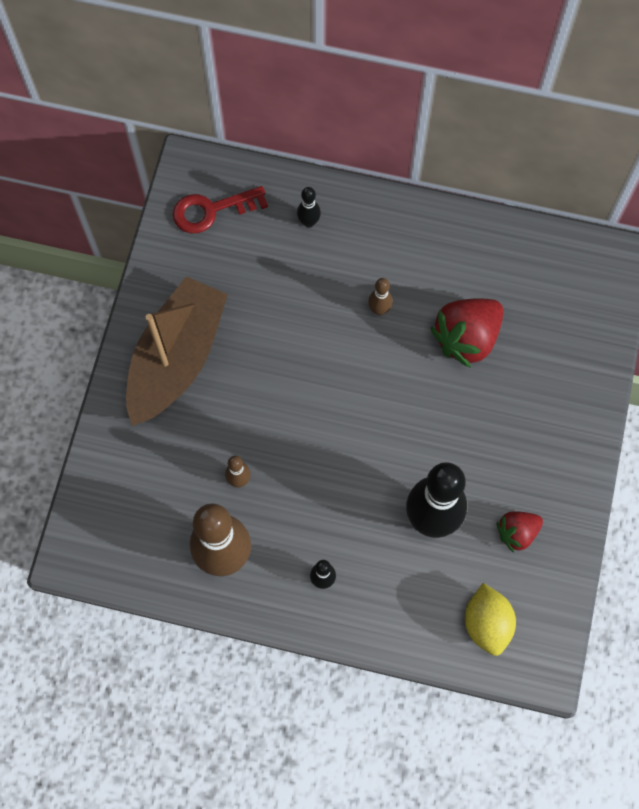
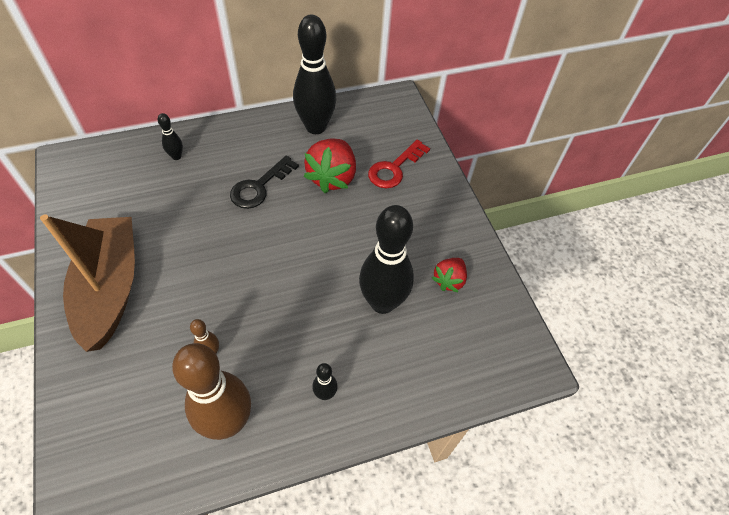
camera: 35 degrees left, 15 degrees down
(212, 210) = (95, 178): red key -> red key (394, 168)
(379, 310) = (259, 187): brown bowling pin -> black key
(487, 256) = (315, 127): none -> black bowling pin
(487, 623) = (472, 355): yellow lemon -> none

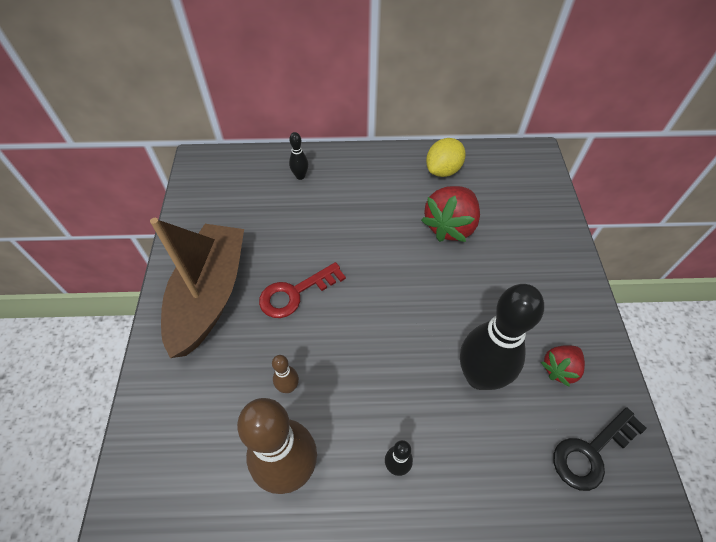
camera: 20 degrees right, 0 degrees up
(259, 187) = (374, 222): black key -> black key (591, 452)
(315, 127) = (443, 170): black bowling pin -> yellow lemon
(394, 168) = (519, 229): red key -> red key (295, 293)

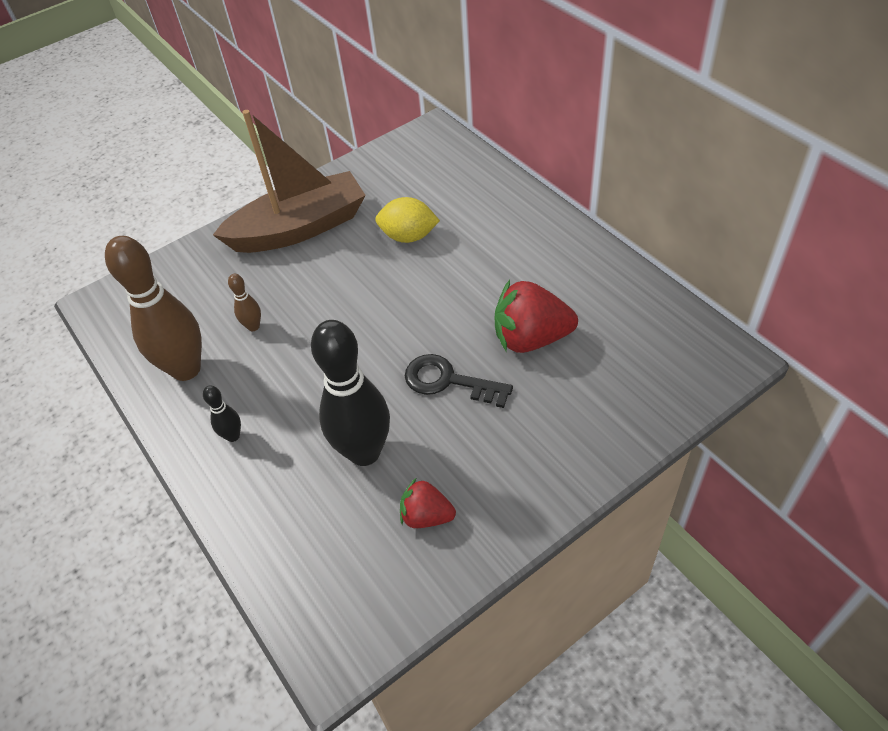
camera: 60 degrees right, 5 degrees down
(295, 293) = (346, 276): red key -> none
(300, 176) = (481, 198): black bowling pin -> none
(443, 170) = (606, 292): yellow lemon -> yellow lemon (408, 236)
(591, 452) = (348, 584): black key -> black key (448, 381)

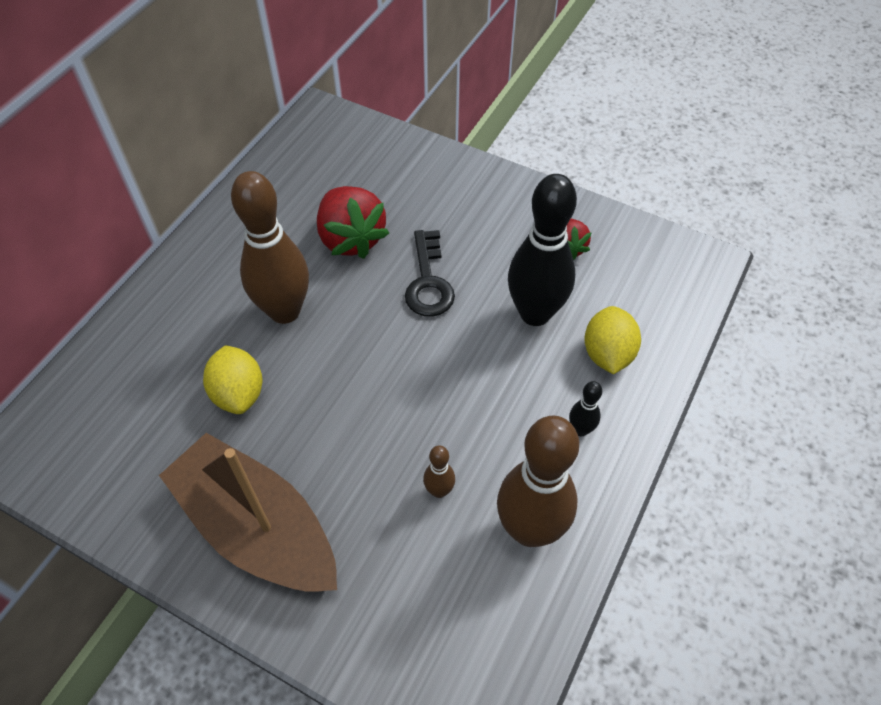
camera: 120 degrees left, 5 degrees up
(285, 492) = (607, 354): none -> yellow lemon
(471, 276) = (284, 311): none -> brown bowling pin

